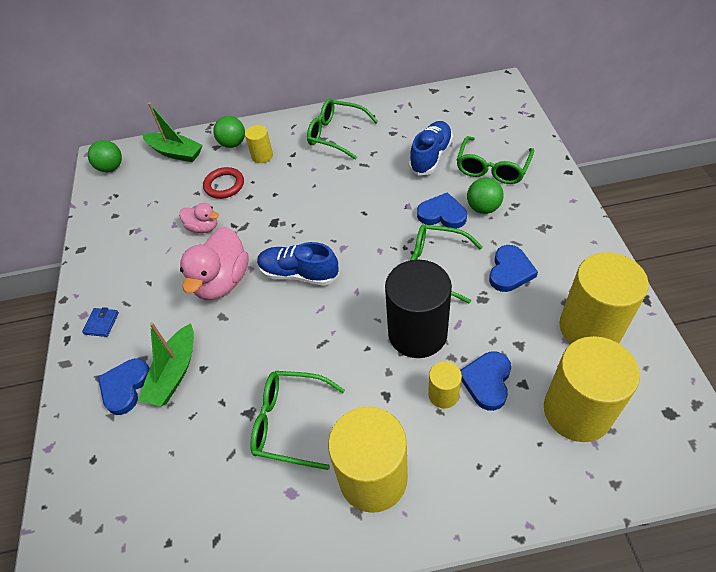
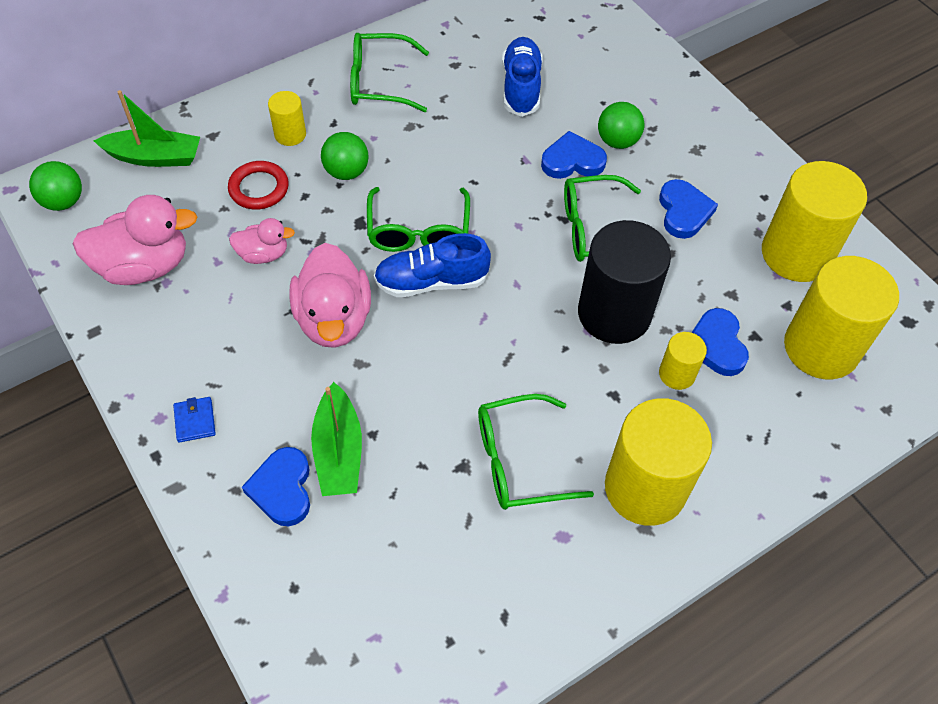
camera: 30 degrees left, 5 degrees up
(131, 217) = (144, 266): none -> pink duck
(233, 144) = (236, 125): green ball -> green ball (346, 172)
(492, 168) = (604, 86): green glasses -> green glasses (418, 230)

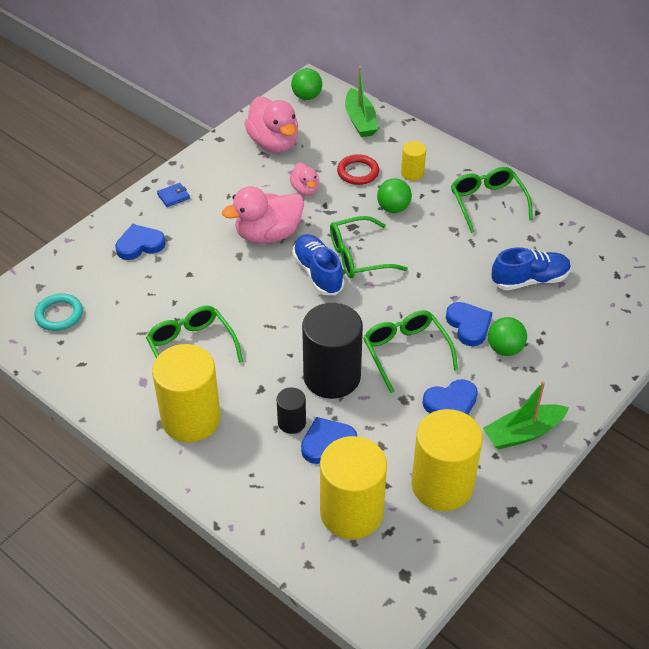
camera: 75 degrees right, 10 degrees down
(338, 451) = (172, 262): green boat -> green boat (523, 433)
(391, 635) = (59, 315): none -> turquoise ring
(677, 374) = (291, 422): yellow cylinder -> black cylinder

